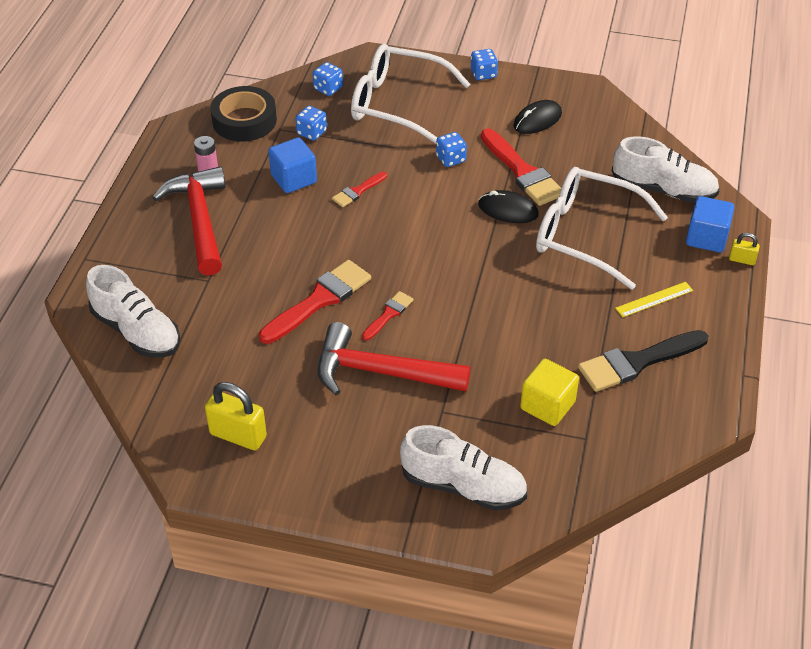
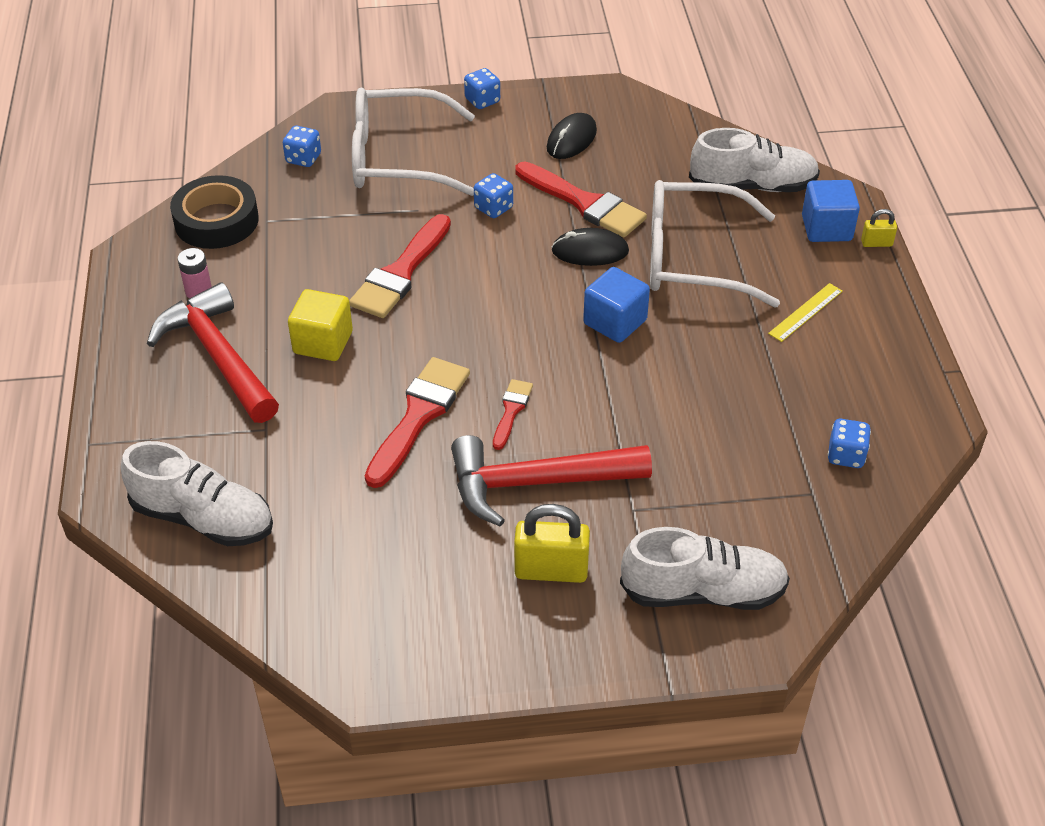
camera: 20 degrees left, 0 degrees up
(238, 435) = (399, 612): yellow padlock -> yellow padlock (551, 570)
(294, 179) = (314, 277): blue cube -> blue cube (615, 322)
(312, 133) = (309, 216): blue dice -> blue dice (846, 455)
(358, 191) = (400, 272): red brush -> red brush, size x1.89
(547, 405) = (750, 467): yellow cube -> yellow cube (323, 342)
(637, 362) = (824, 389): black brush -> none

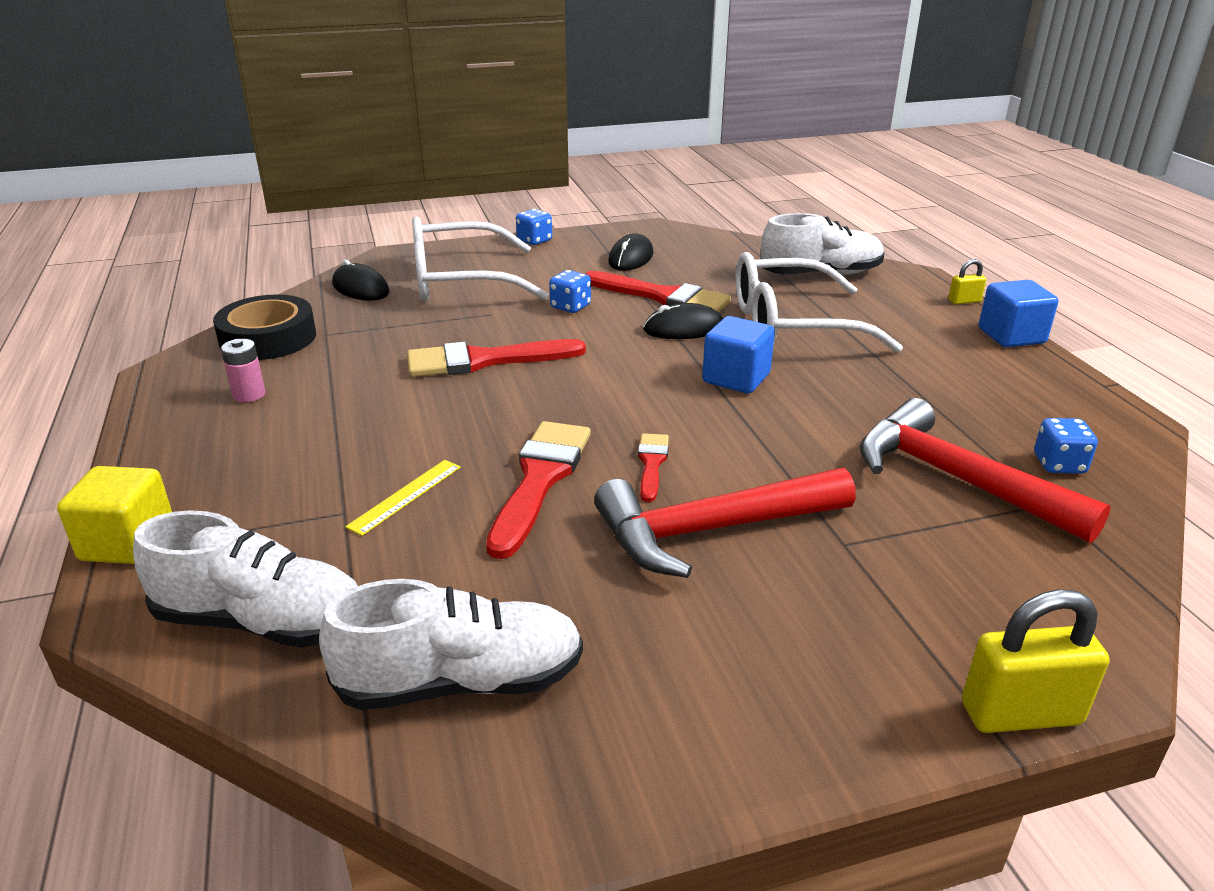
camera: 10 degrees left, 15 degrees down
(218, 356) = (276, 449): red hammer -> red hammer (956, 479)
(303, 158) = (360, 288): blue dice -> black mouse
(323, 342) = (406, 424): yellow cube -> yellow cube (128, 543)
(400, 272) = (484, 360): red brush -> red brush turned 60 degrees clockwise
(551, 570) = (772, 625): yellow padlock -> yellow padlock (1020, 714)
(703, 592) = (986, 624): white shoe -> white shoe (461, 682)
(806, 312) = (931, 354): yellow ruler -> yellow ruler (405, 496)
(826, 228) = (909, 295): blue cube -> blue cube (1011, 336)

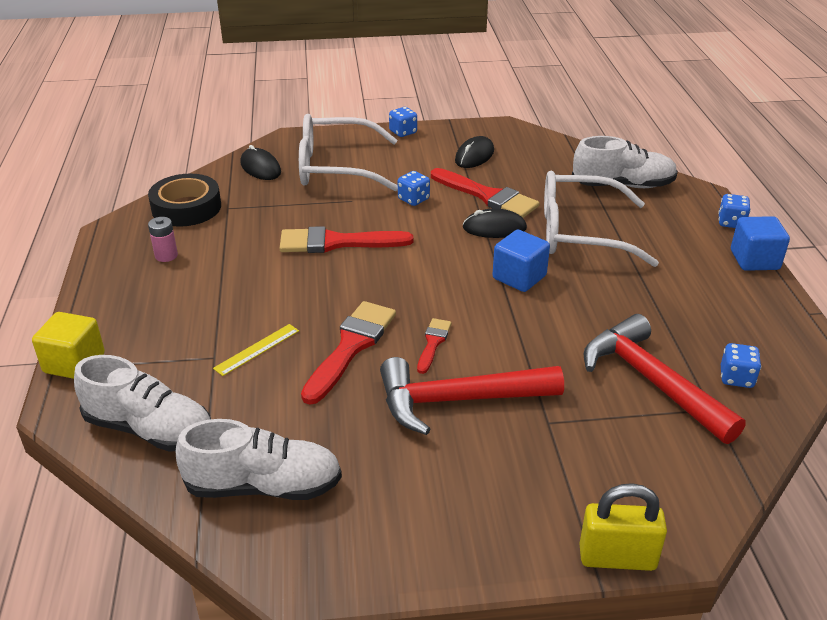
camera: 10 degrees right, 5 degrees up
(964, 301) = (731, 223): yellow padlock -> blue dice

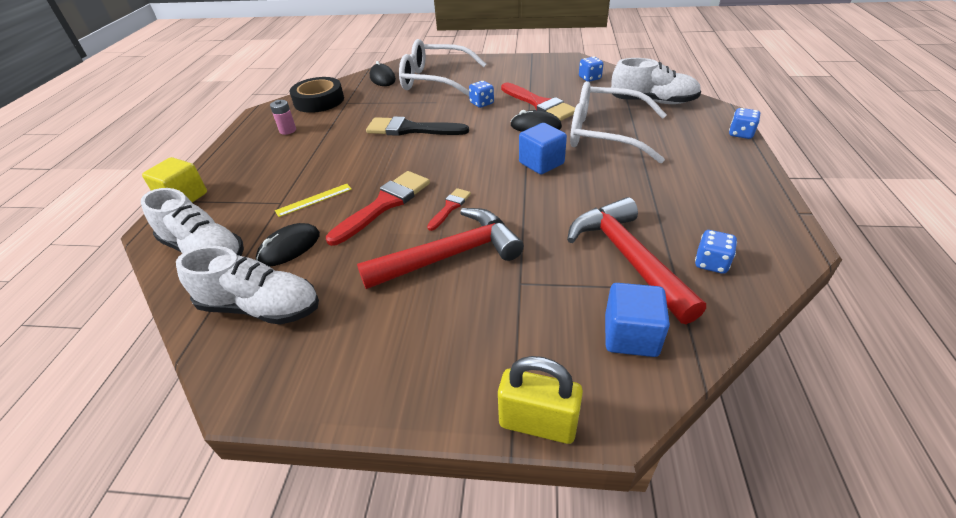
camera: 15 degrees right, 5 degrees up
(337, 242) = (411, 129): red brush -> black brush
(403, 132) = (494, 60): blue dice -> blue dice (589, 78)
(458, 400) = (450, 255): red hammer -> red hammer turned 150 degrees clockwise
(474, 156) = (540, 77): black mouse -> black mouse (289, 247)
(754, 260) = (755, 164): blue cube -> blue cube (630, 336)

